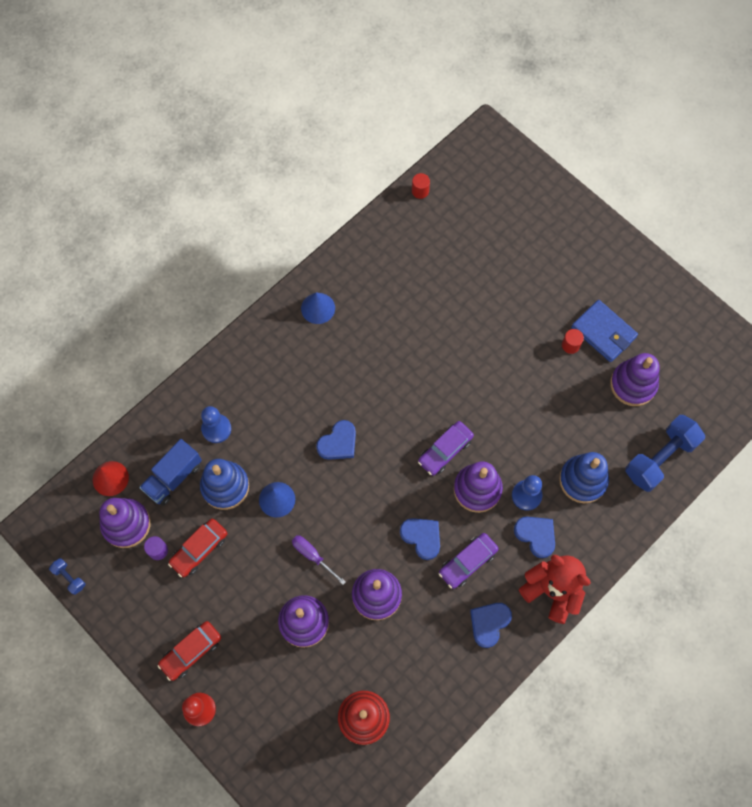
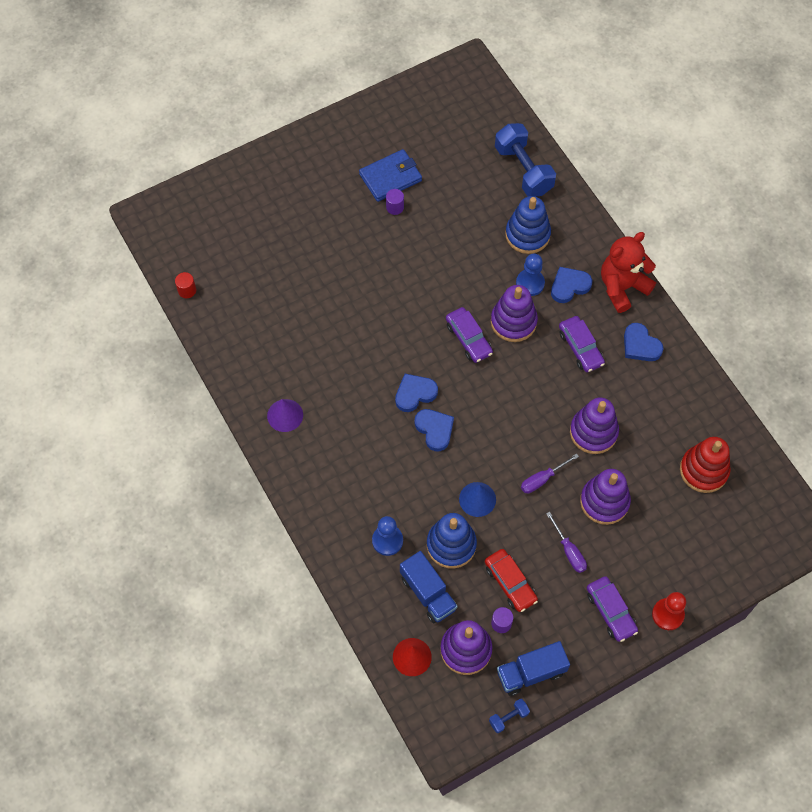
camera: 75 degrees left, 5 degrees down
(116, 588) = (531, 672): none -> blue truck
(191, 651) = (610, 611): red car -> purple car
(244, 598) = (569, 551): none -> purple screwdriver
(318, 308) = (285, 415): blue cone -> purple cone
(422, 537) = (547, 380): blue heart -> blue heart (415, 393)
(570, 345) = (395, 207): red cylinder -> purple cylinder
(633, 384) = (448, 169): purple stacking toy -> none

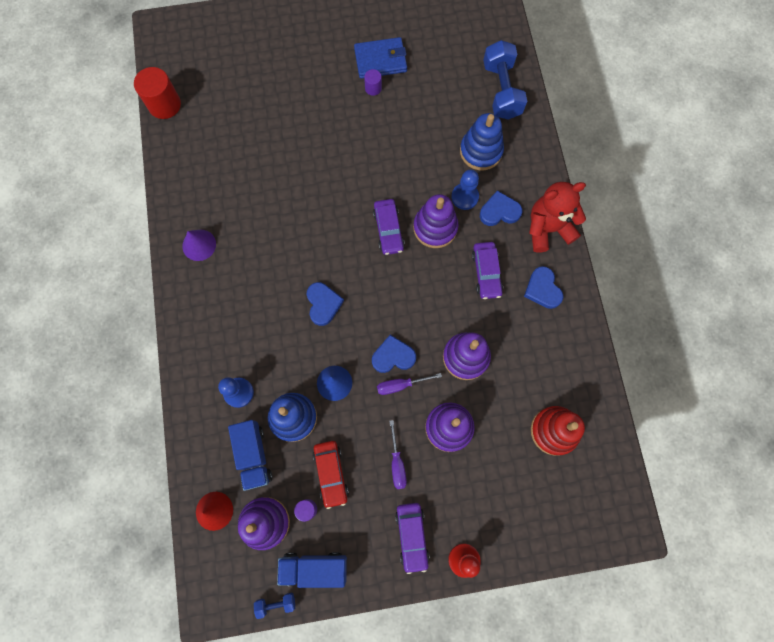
camera: 20 degrees right, 10 degrees up
(187, 290) = (164, 105): red cylinder -> red cylinder, size x1.95
(415, 393) = (319, 264): blue heart -> blue heart (393, 356)

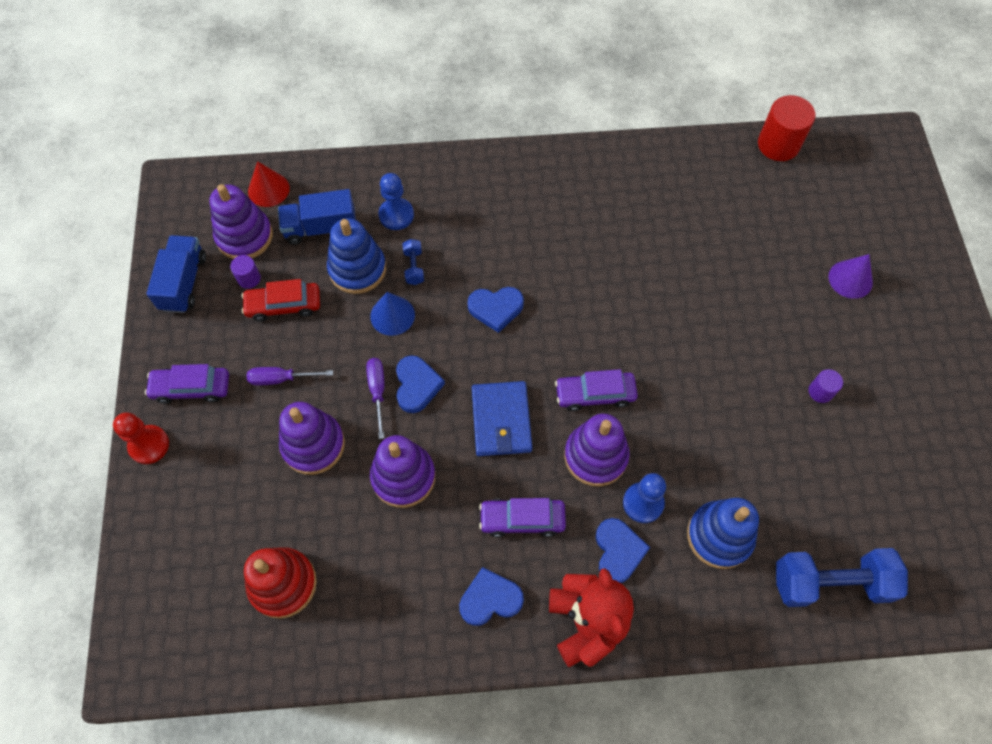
camera: 95 degrees right, 10 degrees down
(199, 245) = (584, 179): purple cone -> purple cone (850, 279)
(276, 603) = (157, 244): blue dumbbell -> blue dumbbell (414, 267)
(380, 60) = (870, 405): blue wallet -> blue wallet (501, 420)

